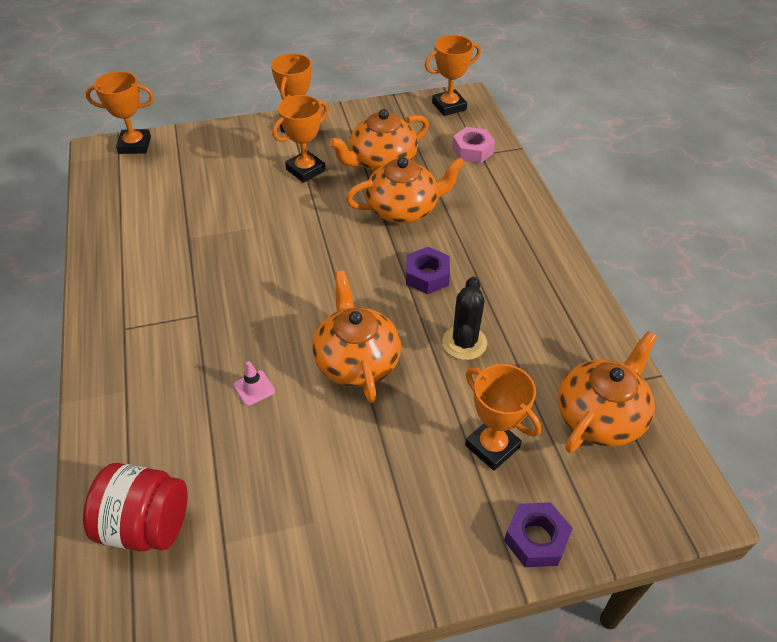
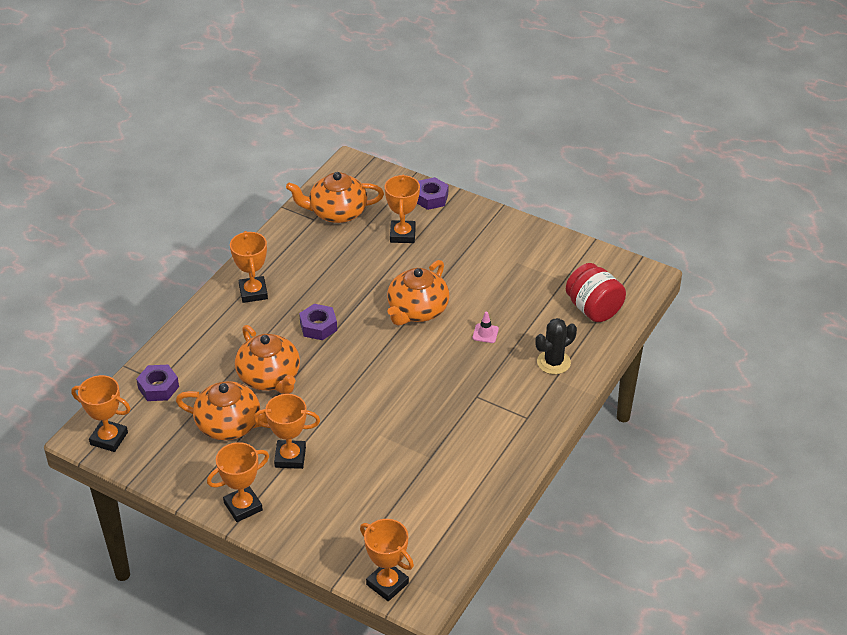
camera: 135 degrees left, 5 degrees down
(403, 209) = (269, 377): orange teapot -> orange teapot turned 150 degrees counterclockwise
(464, 343) = (350, 281): black cactus -> black cactus (553, 362)
(472, 150) = (158, 387): pink nut -> purple nut
(529, 264) = (253, 292): none -> orange trophy

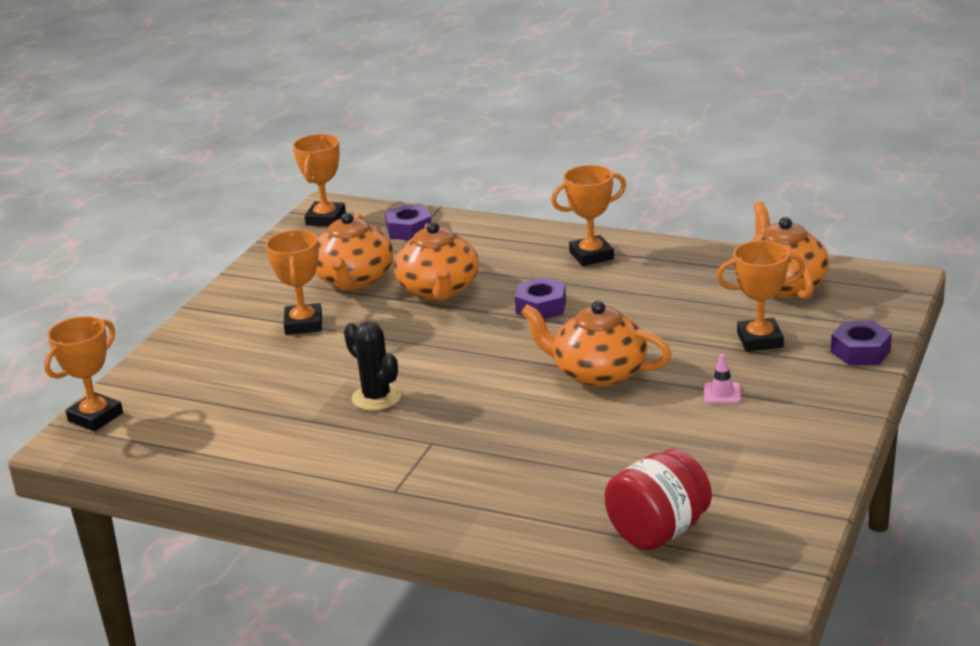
camera: 85 degrees right, 15 degrees down
(243, 506) = (224, 308): orange trophy -> none
(269, 377) = (439, 290): orange teapot -> orange teapot turned 60 degrees counterclockwise
(485, 333) = (566, 434): pink traffic cone -> pink traffic cone (722, 393)
(553, 362) = (518, 503): black cactus -> black cactus (376, 397)

